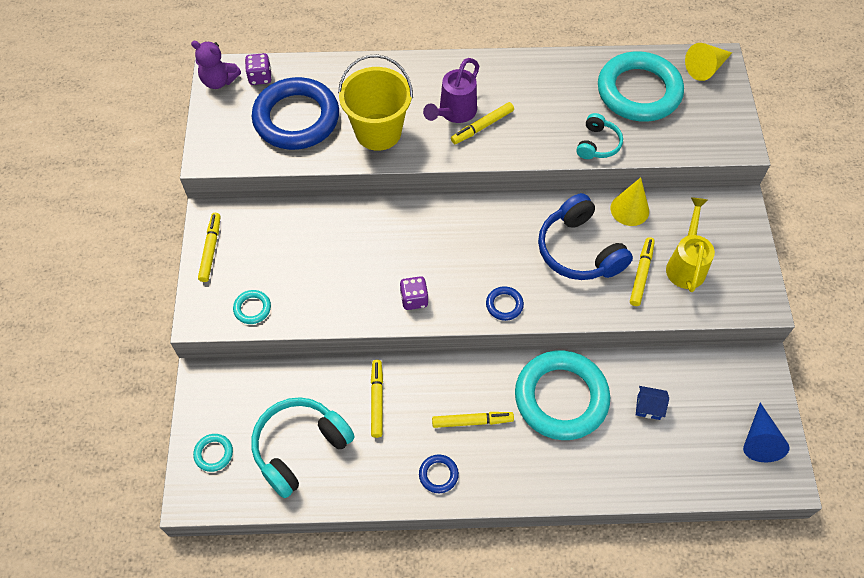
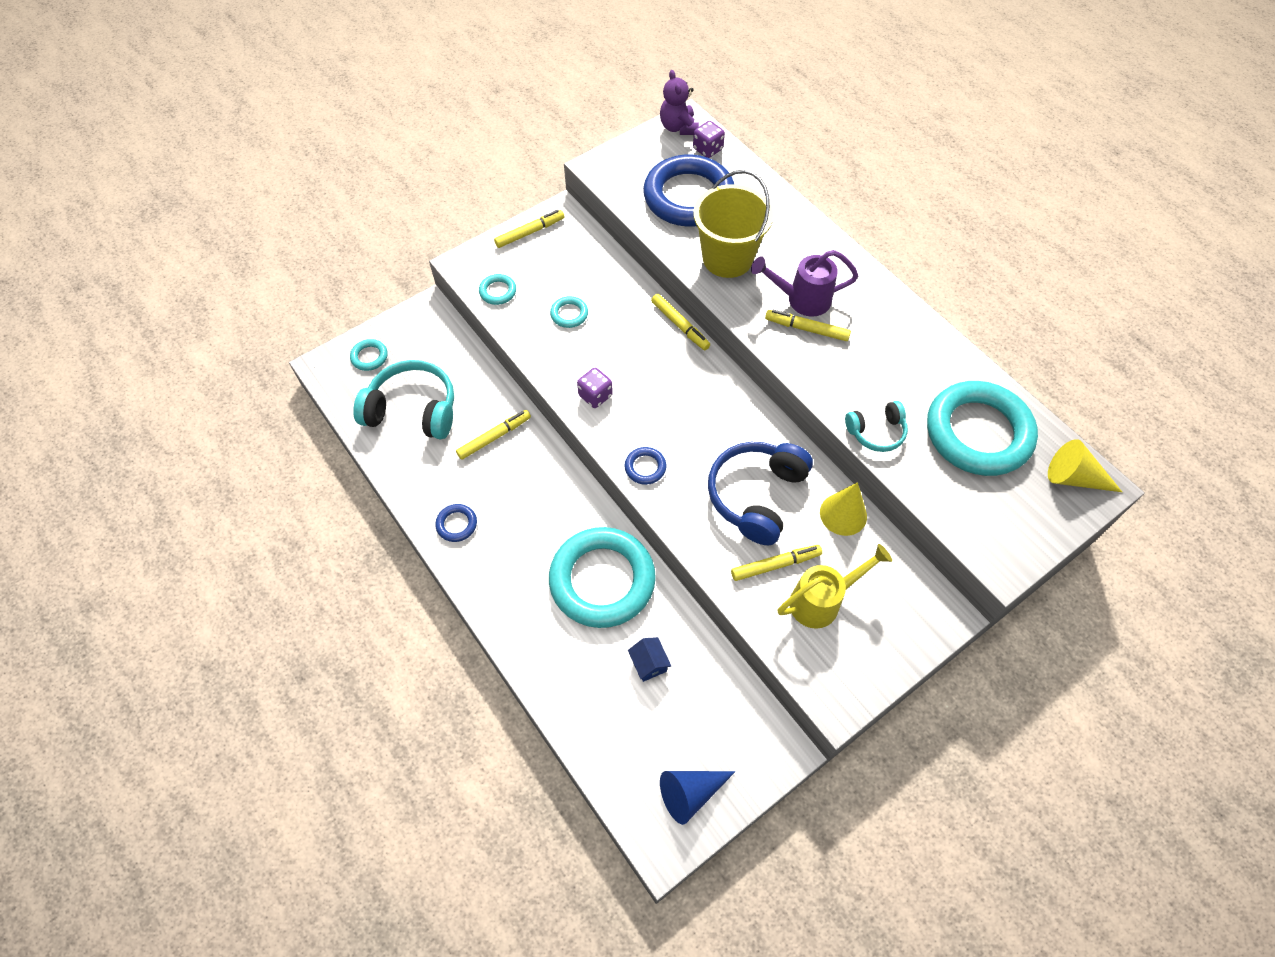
camera: 55 degrees right, 0 degrees up
(320, 271) = (569, 314): none -> turquoise ring
(472, 421) = (526, 521): yellow marker -> yellow marker (680, 325)

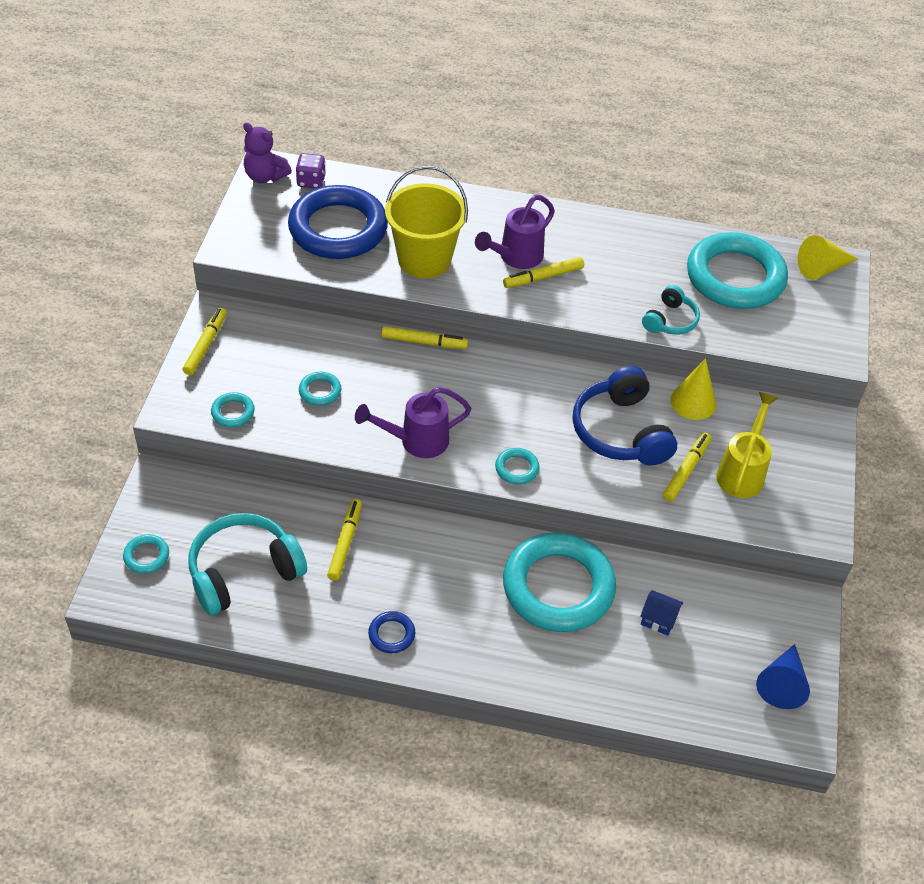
camera: 45 degrees left, 10 degrees down
(595, 395) = (416, 441): purple dice -> purple watering can
(645, 467) = (517, 468): blue ring -> turquoise ring

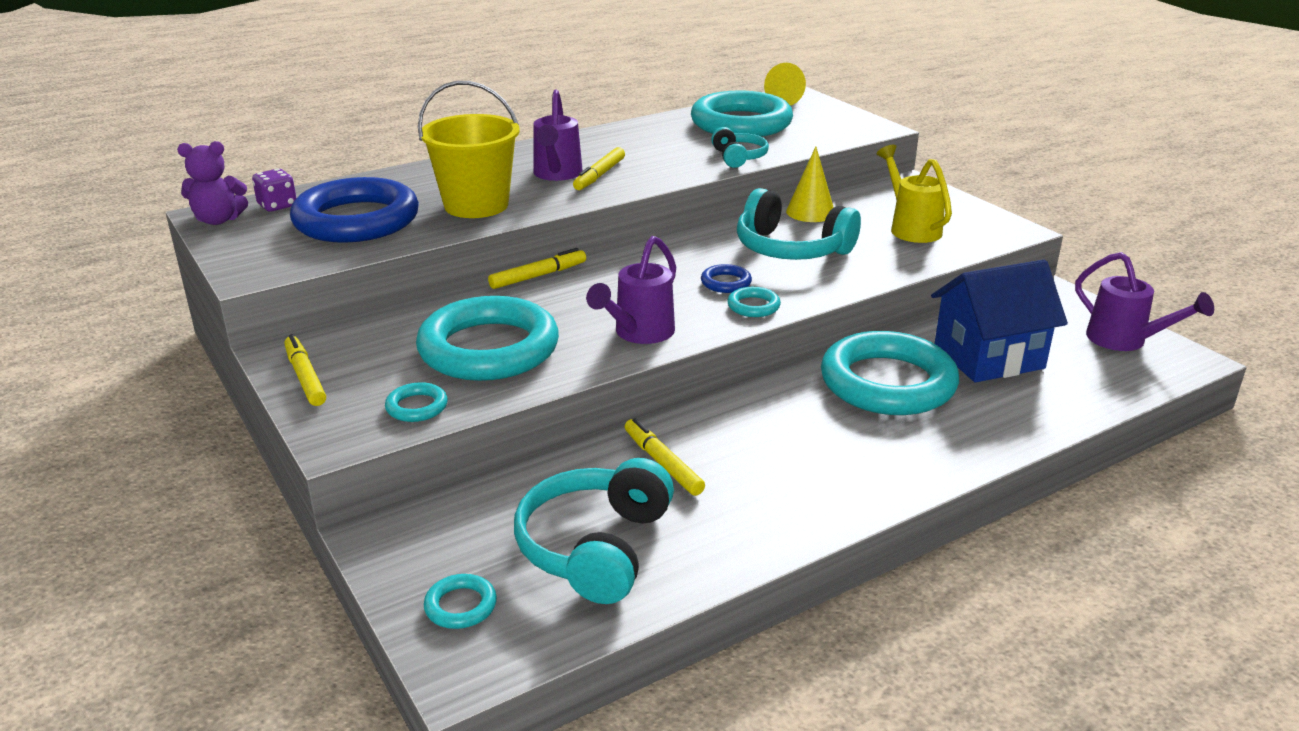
camera: 40 degrees left, 20 degrees down
(320, 391) = (489, 349): turquoise ring -> turquoise ring, size x2.48
(391, 634) = (816, 498): blue ring -> blue ring (726, 283)
(621, 431) = (791, 249): blue headphones -> turquoise headphones
(658, 619) = (988, 357): blue house -> blue house, size x2.44
(686, 470) = (875, 245): yellow marker -> none
(782, 683) = (1125, 341): blue cone -> purple watering can

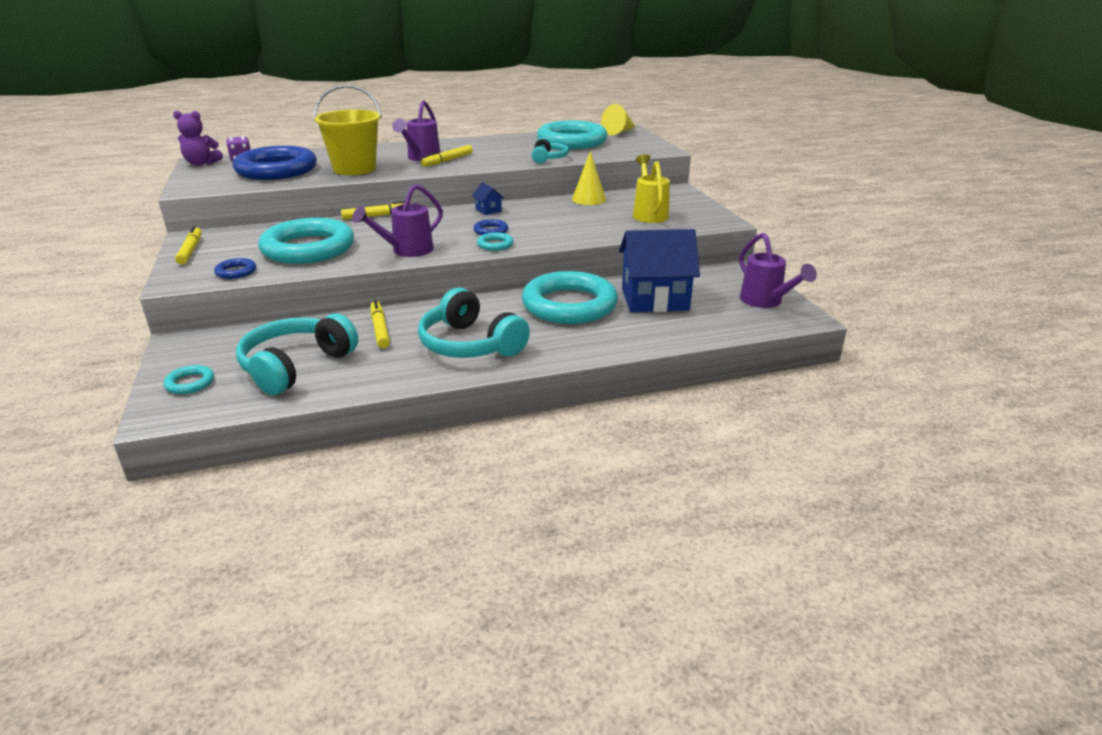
camera: 15 degrees right, 0 degrees up
(417, 407) = (236, 272): turquoise ring -> blue ring
(690, 247) = (488, 210): none -> blue house
(791, 249) = (553, 217): turquoise headphones -> turquoise headphones (470, 344)

